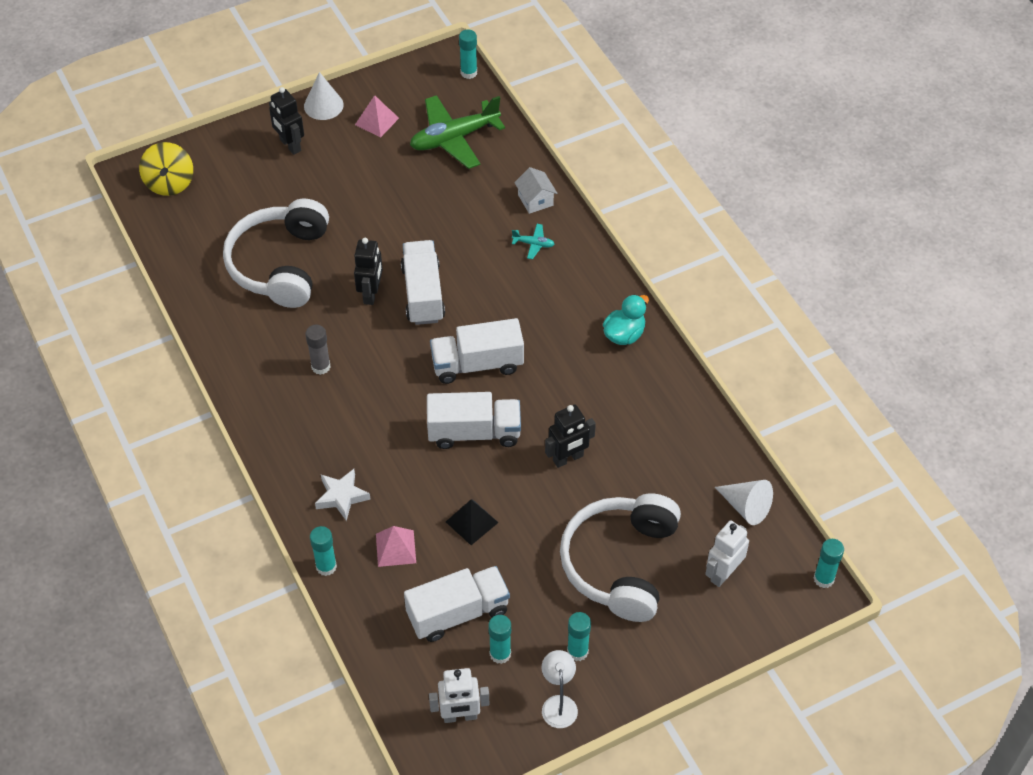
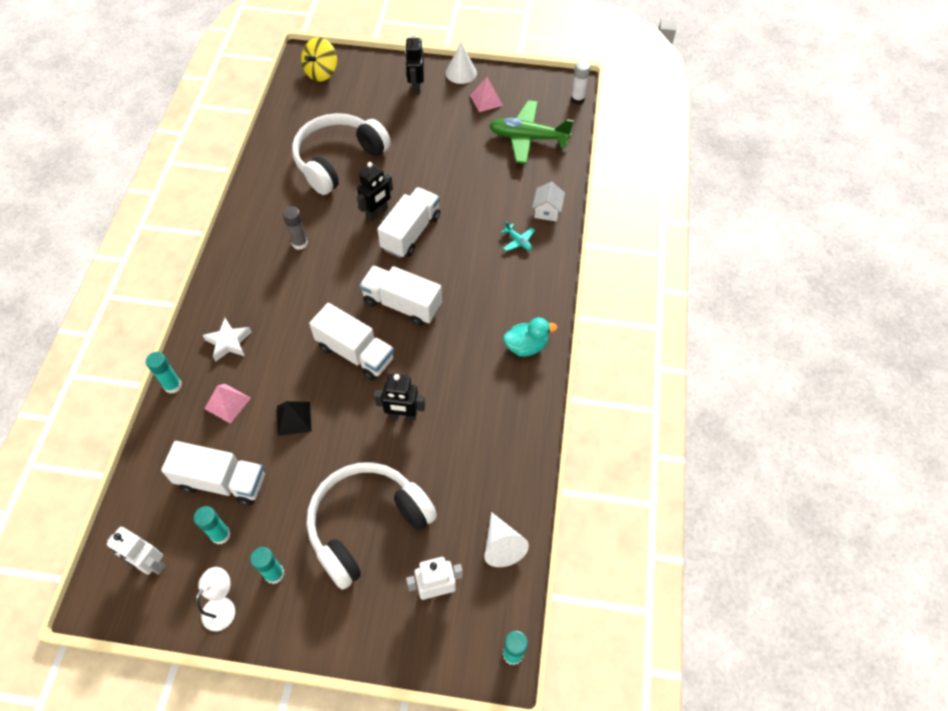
camera: 35 degrees right, 5 degrees up
(468, 73) = (577, 99): turquoise glue stick -> white glue stick

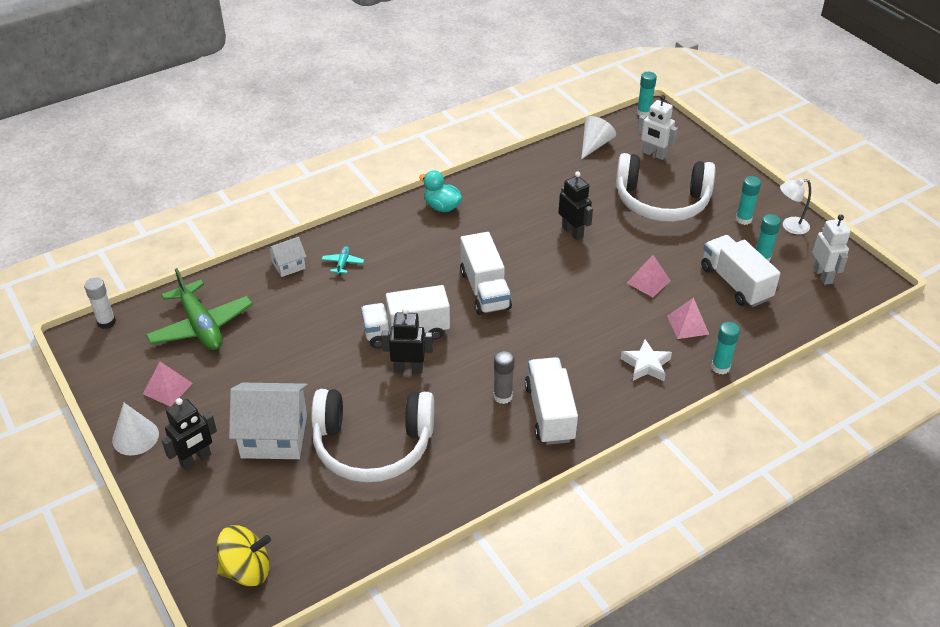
camera: 130 degrees left, 15 degrees down
(294, 418) = (648, 281): black pyramid -> pink pyramid
(355, 353) = (558, 286): white truck -> white truck (550, 413)
(396, 124) = (274, 436): none -> white house

